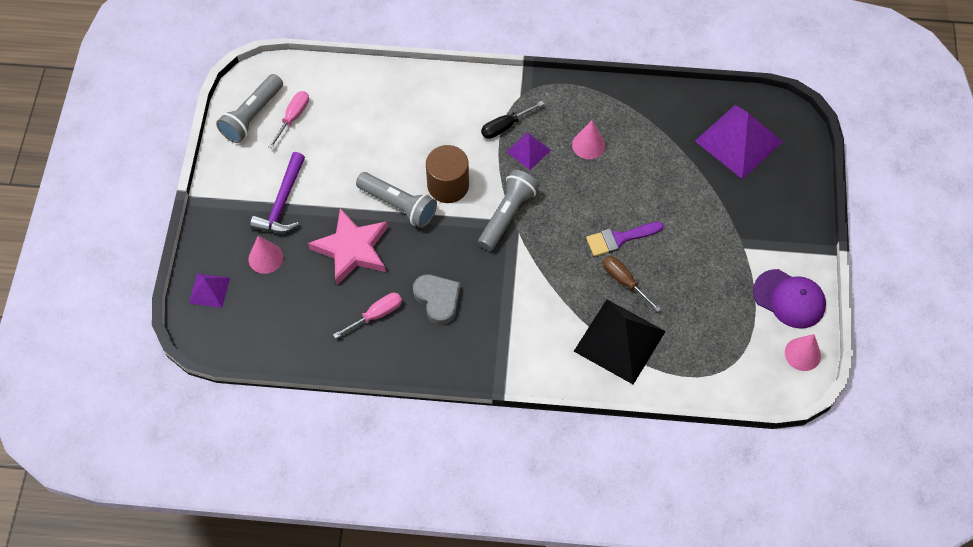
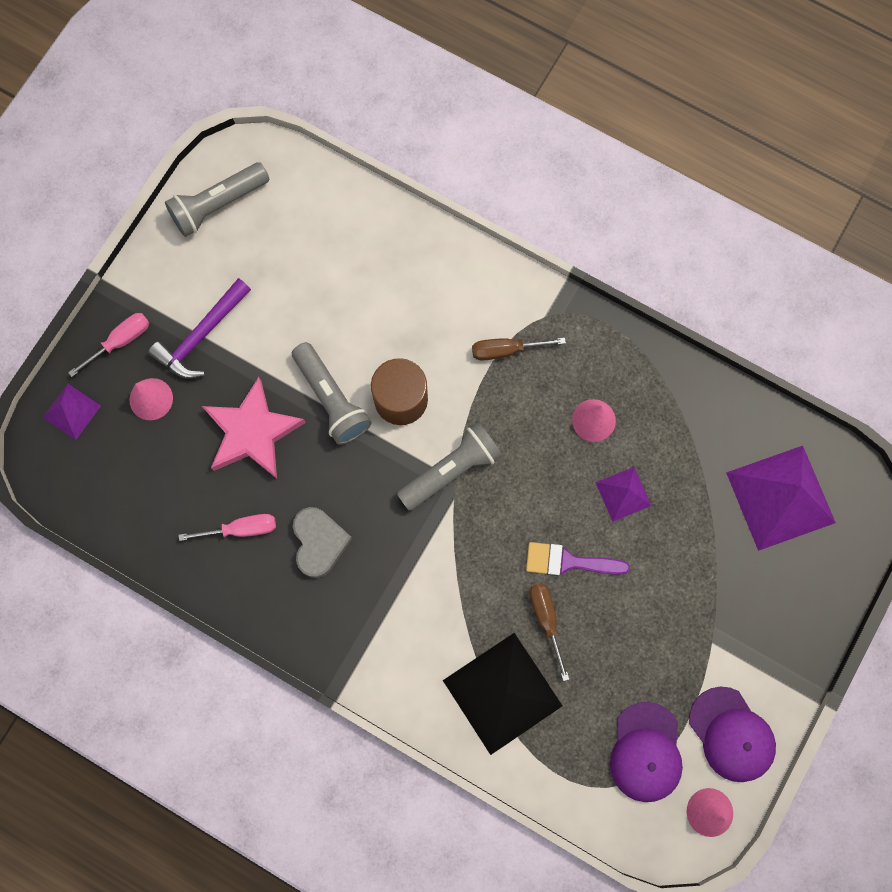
camera: 25 degrees right, 15 degrees up
(293, 117) = (263, 228): pink screwdriver -> pink screwdriver (120, 341)
(505, 126) = (506, 350): black screwdriver -> brown screwdriver
(528, 151) = (518, 395): purple pyramid -> purple pyramid (623, 494)
(738, 335) = (646, 752): none -> purple cap

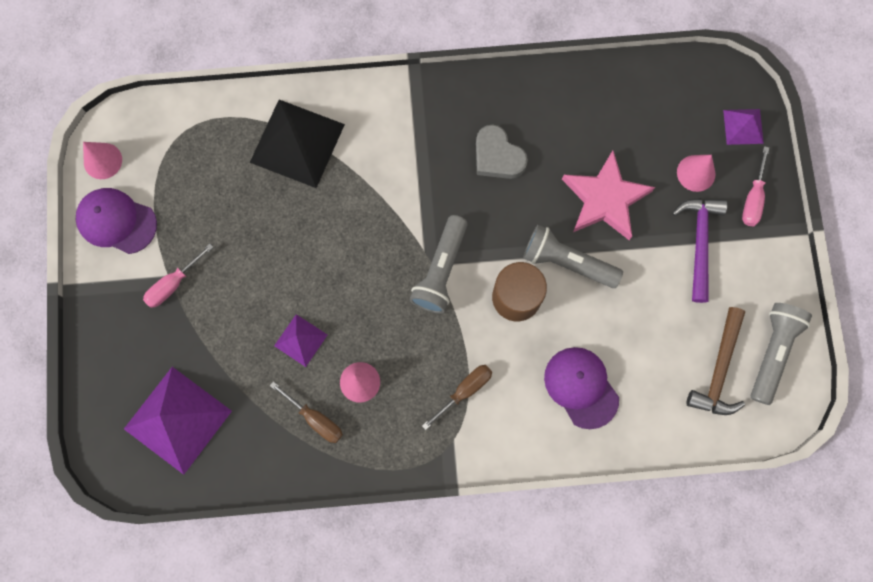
camera: 145 degrees right, 0 degrees up
(241, 529) = (559, 128): pink screwdriver -> pink screwdriver (173, 283)
(275, 221) = (719, 370): none -> brown hammer
(546, 620) = (298, 211): brown screwdriver -> brown screwdriver (315, 418)
(568, 561) = (309, 263): purple brush -> none
(646, 752) = (171, 170): purple cap -> purple cap (581, 387)

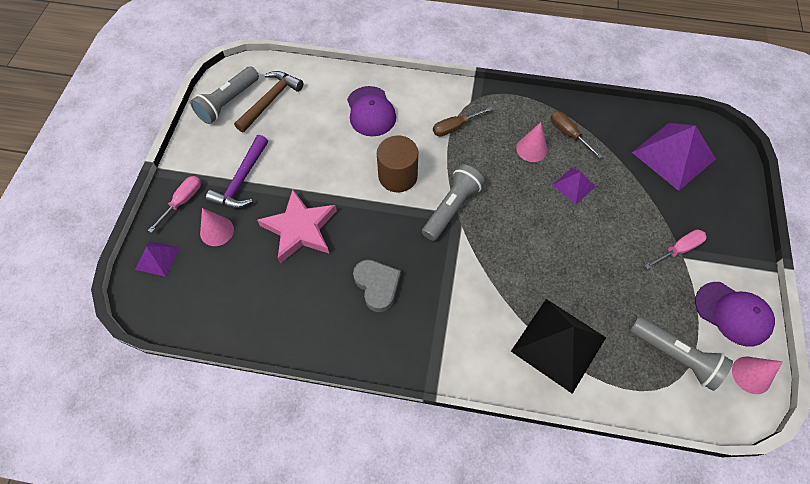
camera: 165 degrees left, 15 degrees down
(567, 262) = (349, 191): grey flashlight -> grey flashlight (675, 356)

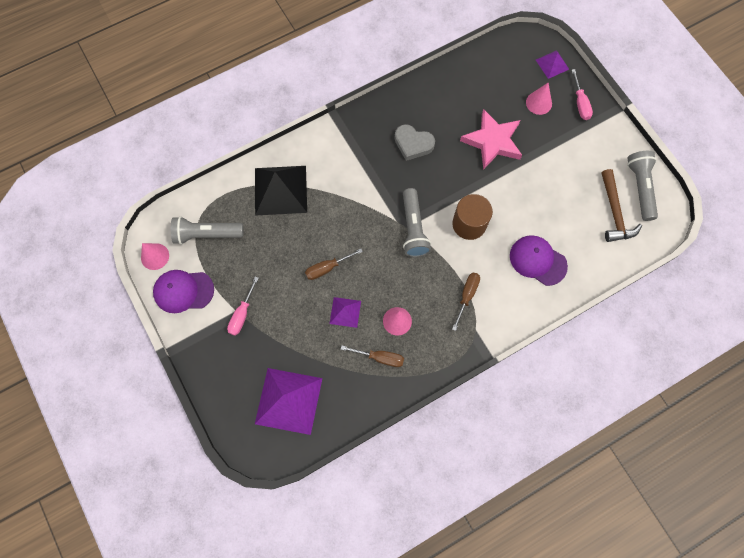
camera: 140 degrees right, 10 degrees up
(241, 180) = (562, 142): purple hammer -> none
(563, 232) = (327, 268): none -> brown screwdriver

